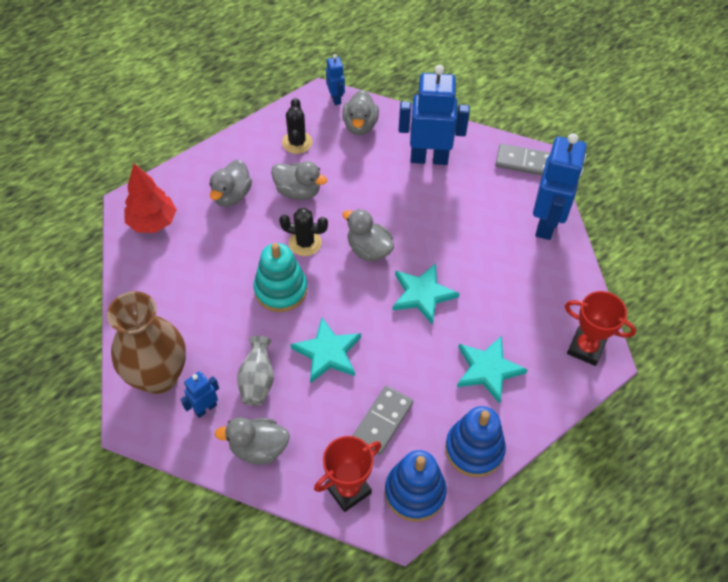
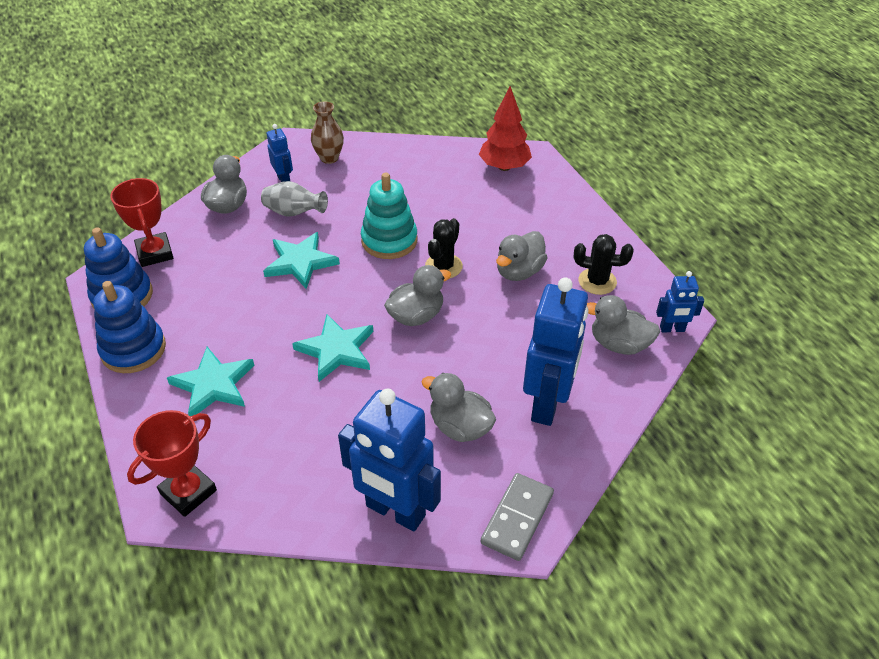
camera: 105 degrees right, 10 degrees down
(159, 376) = (329, 158): brown vase -> brown vase, size x0.52
(231, 195) = (526, 221): grey duck -> grey duck (460, 427)
(382, 421) = (205, 288): grey domino -> none

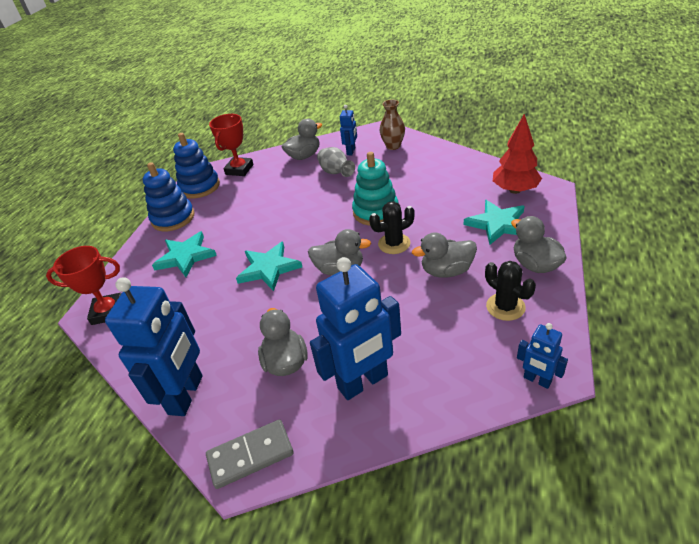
camera: 45 degrees right, 5 degrees down
(300, 262) = (307, 204): turquoise star -> turquoise star (497, 224)
(395, 511) = (186, 395): blue robot -> blue robot turned 150 degrees counterclockwise
(619, 344) = (472, 367): grey duck -> grey duck (535, 265)

